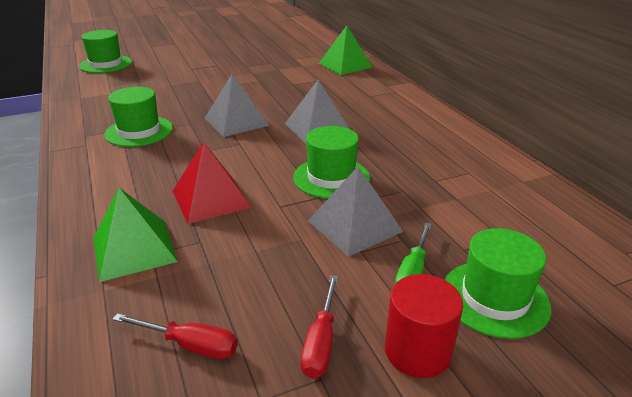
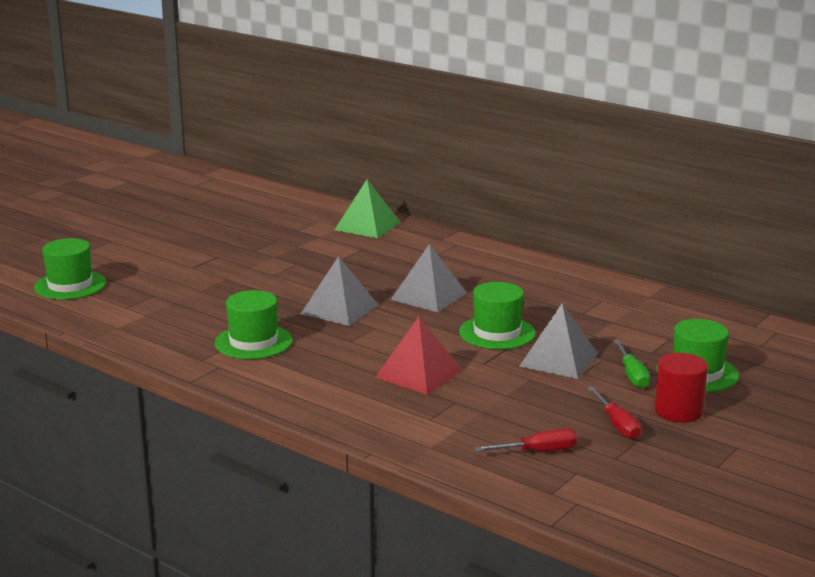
camera: 30 degrees left, 10 degrees down
(134, 249) = (412, 420): green pyramid -> none

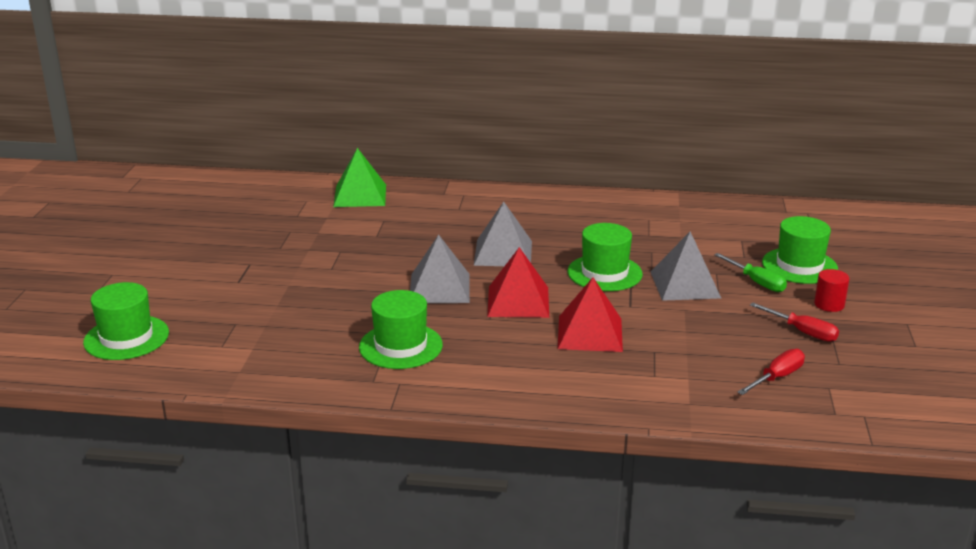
camera: 30 degrees left, 5 degrees up
(390, 335) = (518, 301): none -> red pyramid
(678, 411) = (829, 304): red cylinder -> red cylinder, size x0.66

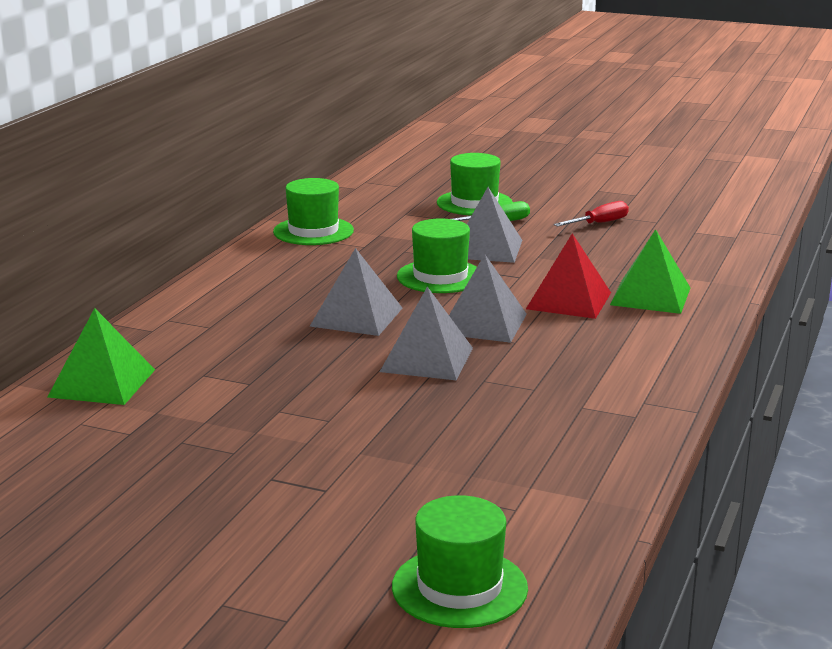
camera: 75 degrees left, 5 degrees down
(400, 346) = (560, 394): green hat -> green hat (313, 231)
(518, 301) = (483, 323): red pyramid -> grey pyramid
(627, 372) = (650, 296): none -> green pyramid
(777, 377) = (674, 245): red screwdriver -> none
(829, 304) = (554, 207): red cylinder -> none

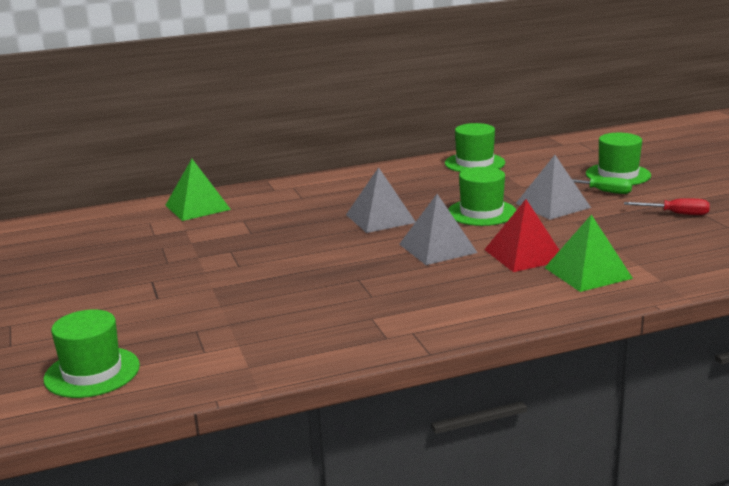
camera: 50 degrees right, 0 degrees up
(427, 359) = (358, 255): grey pyramid -> none

